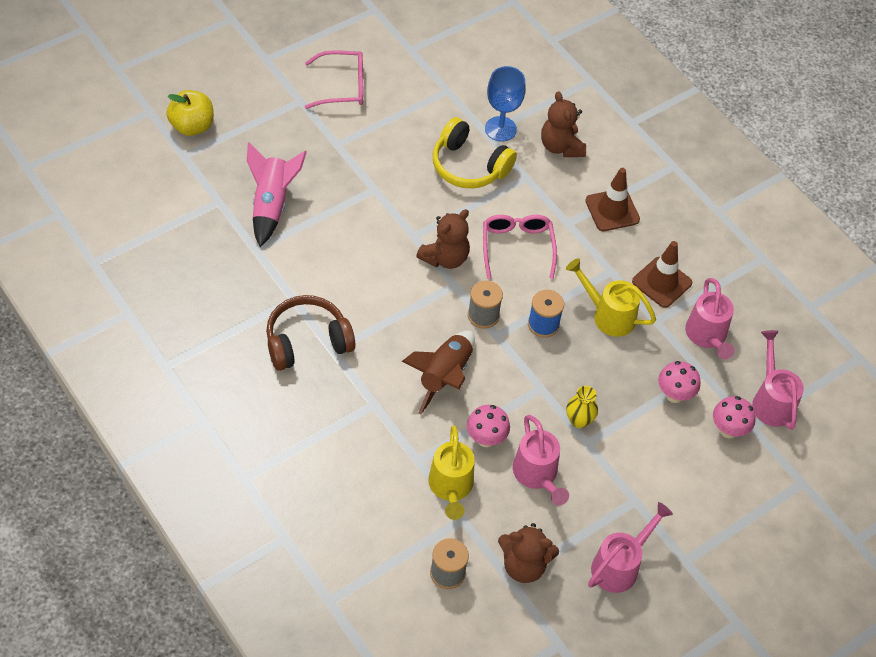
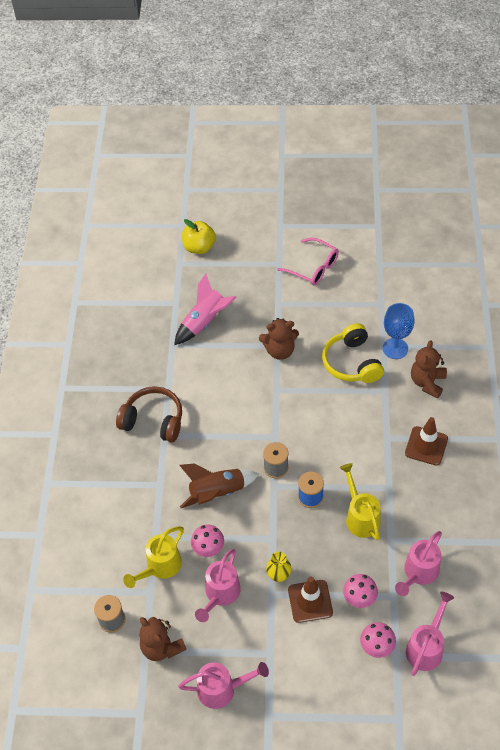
camera: 45 degrees right, 0 degrees up
(445, 258) = (284, 415): brown teddy bear -> brown teddy bear (280, 350)
(517, 247) = (337, 435): pink glasses -> none
(661, 282) = (418, 516): brown traffic cone -> brown traffic cone (310, 601)

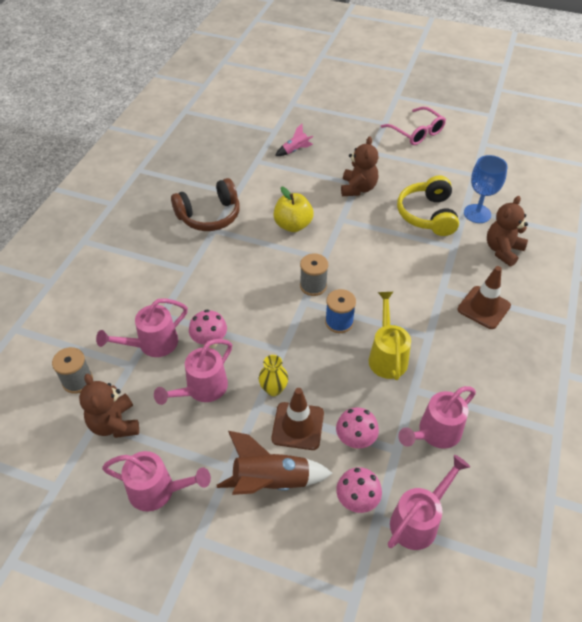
camera: 15 degrees right, 5 degrees down
(153, 421) = (209, 215): brown headphones -> brown headphones turned 120 degrees clockwise
(160, 567) = (152, 344): yellow watering can -> pink watering can
(199, 247) = (315, 96): yellow apple -> yellow apple (293, 225)
(204, 322) = (295, 150): pink rocket -> pink rocket, size x0.55
(217, 493) = (243, 292): brown rocket -> brown rocket (271, 481)
(280, 350) = (358, 188): brown teddy bear -> brown teddy bear turned 90 degrees counterclockwise

